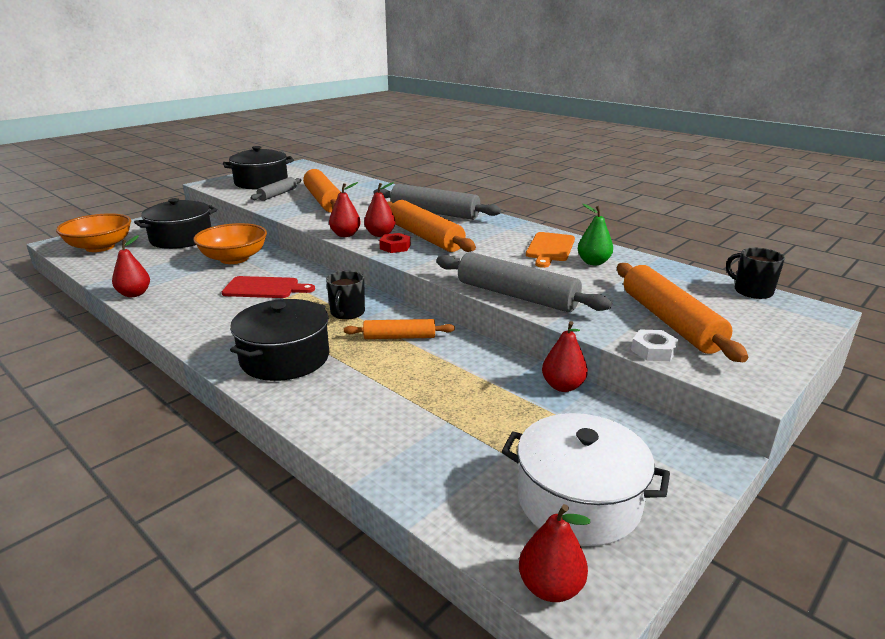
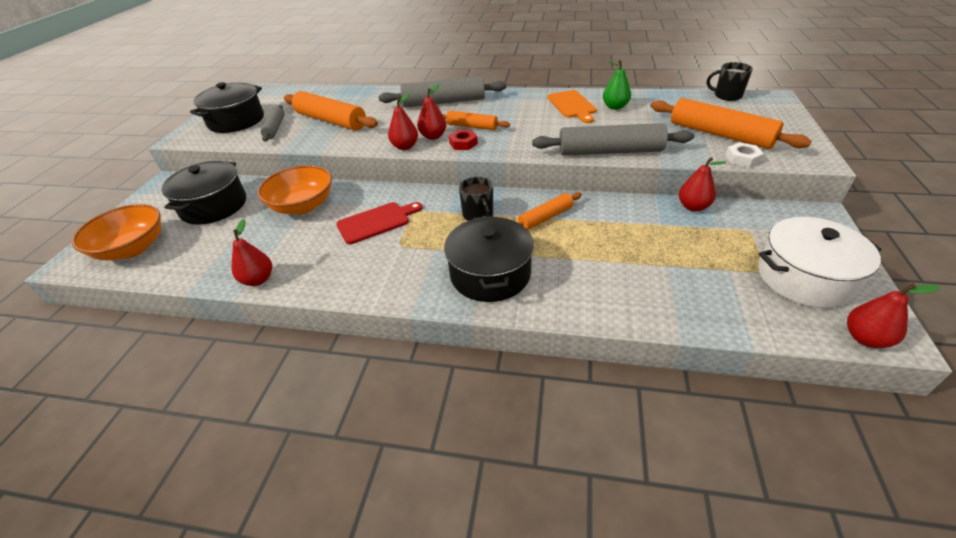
camera: 30 degrees left, 15 degrees up
(425, 237) = (472, 126): orange rolling pin -> orange rolling pin, size x0.57

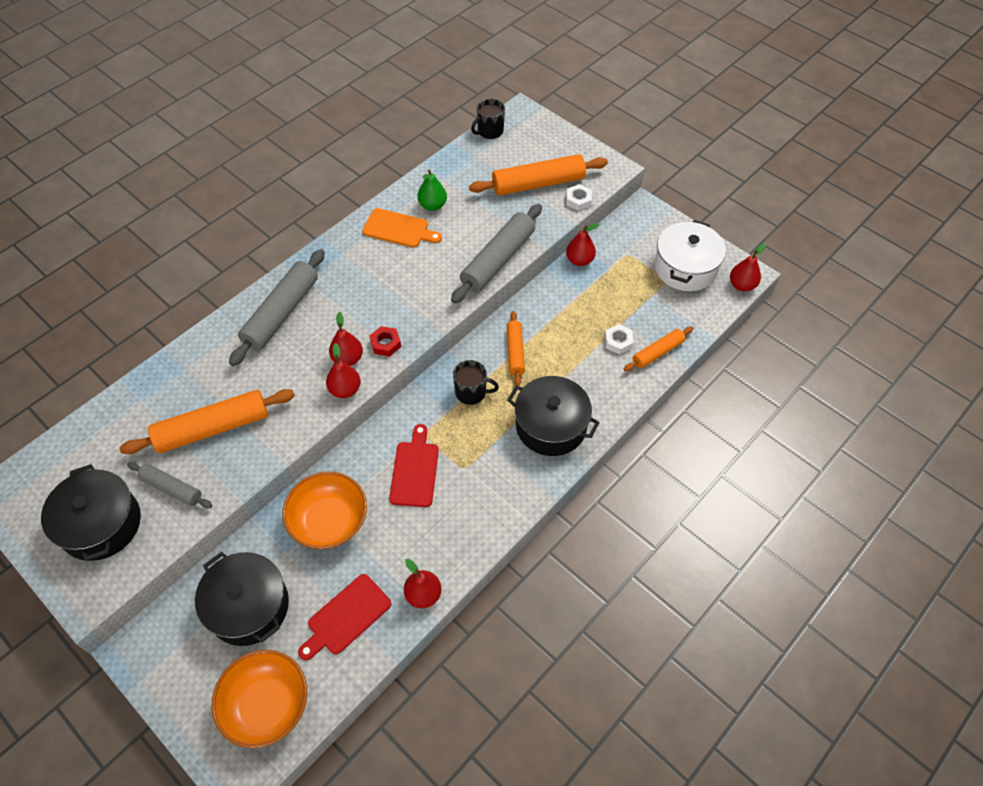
camera: 60 degrees left, 15 degrees up
(221, 250) = (346, 616): none -> red cutting board
(472, 126) = (359, 320): orange rolling pin -> orange rolling pin (657, 352)
(639, 273) = (618, 342): none -> white nut

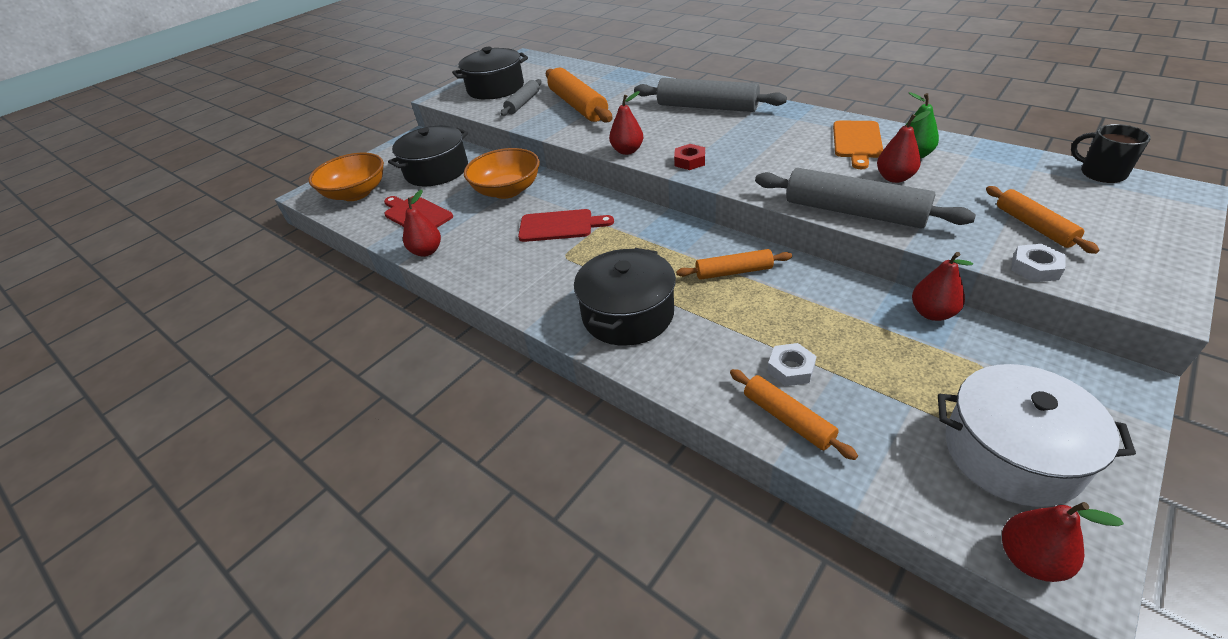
camera: 90 degrees right, 15 degrees down
(348, 358) = (664, 146): red pear -> red pear (894, 178)
(471, 392) = (663, 247): black mug -> none
(538, 183) = (1034, 226): orange rolling pin -> orange rolling pin, size x0.57

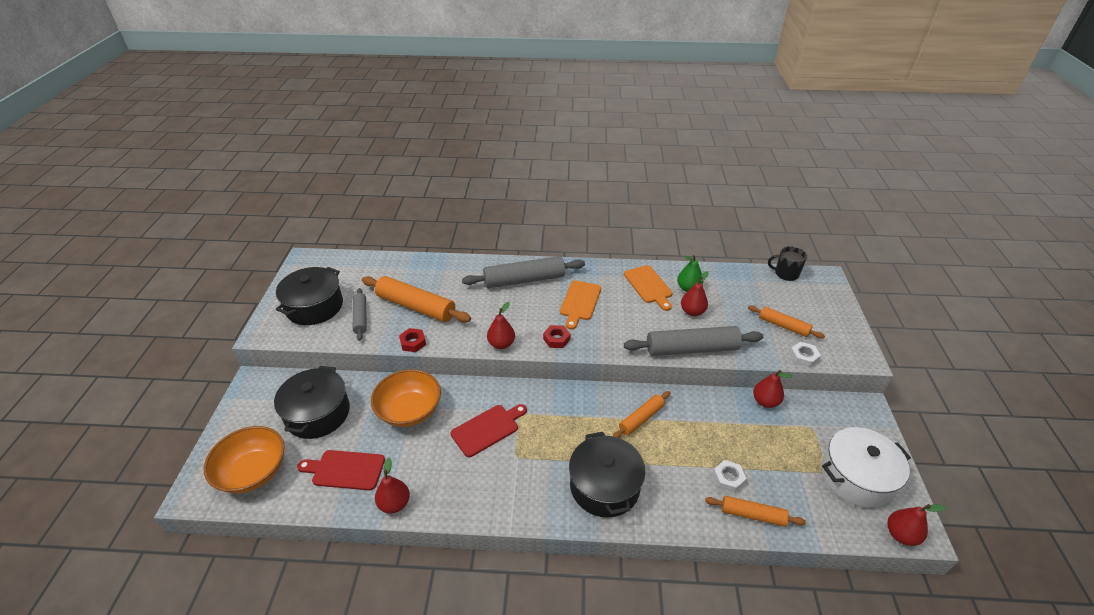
camera: 40 degrees left, 0 degrees up
(547, 130) = (413, 342): none -> red nut
(750, 137) = (580, 302): none -> orange cutting board

